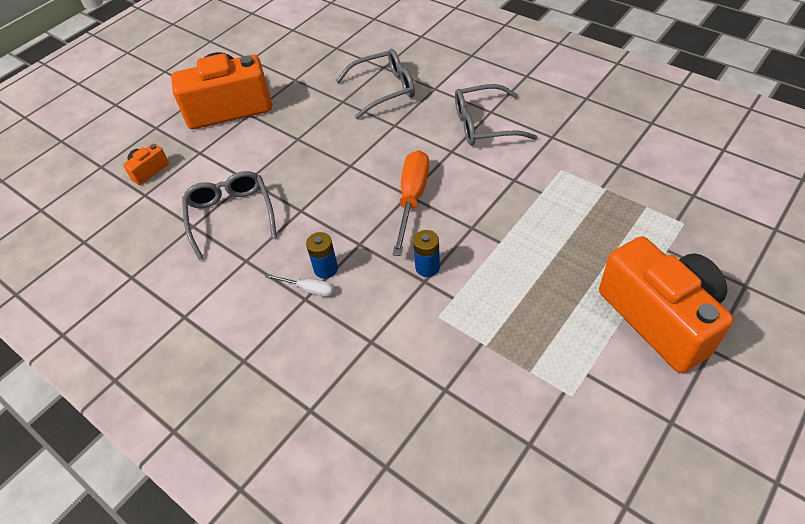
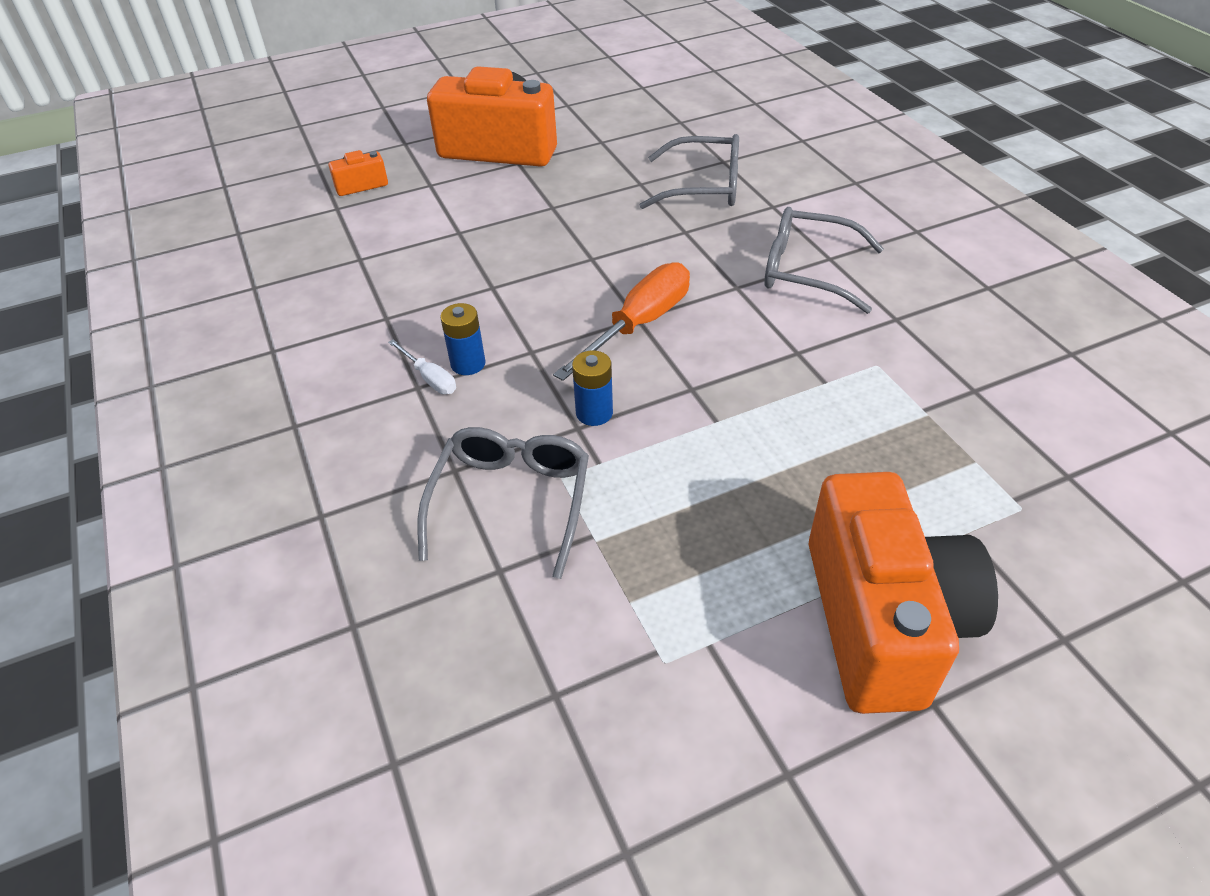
camera: 25 degrees right, 5 degrees down
(231, 216) = (409, 263): grey glasses -> grey glasses (511, 502)

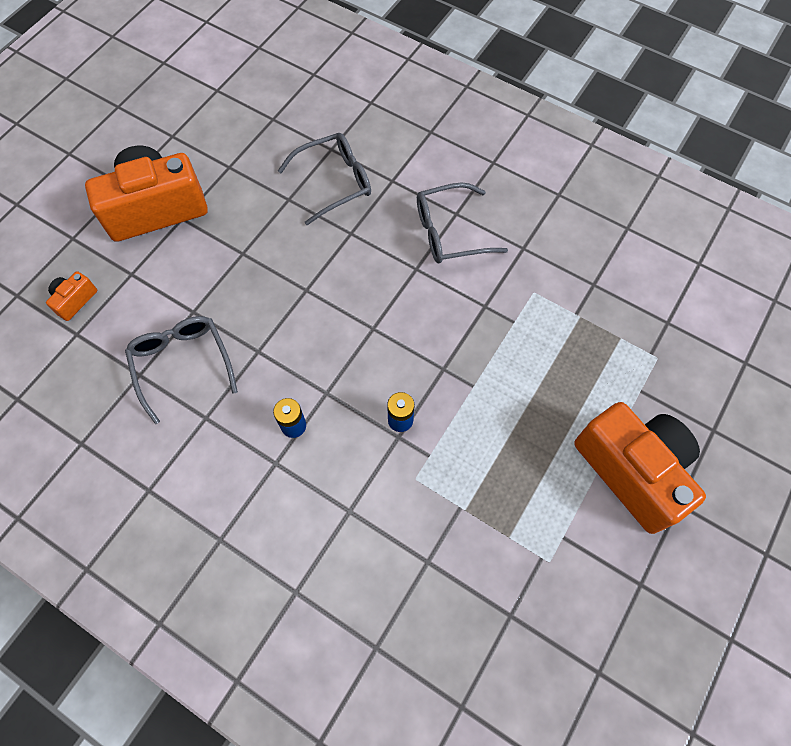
camera: 35 degrees left, 20 degrees up
(430, 378) = (278, 451): white screwdriver -> none
(511, 502) = (400, 513): grey glasses -> grey glasses (182, 364)
(639, 324) = (378, 333): orange screwdriver -> none

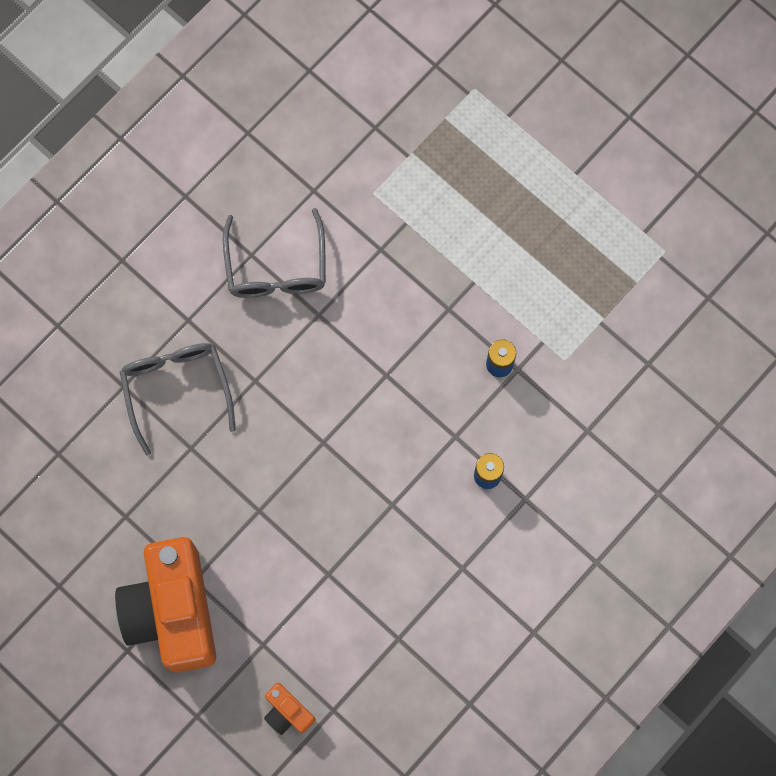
camera: 80 degrees left, 10 degrees up
(182, 364) = (394, 589): grey glasses -> none
(632, 470) = (590, 149): orange camera -> none

